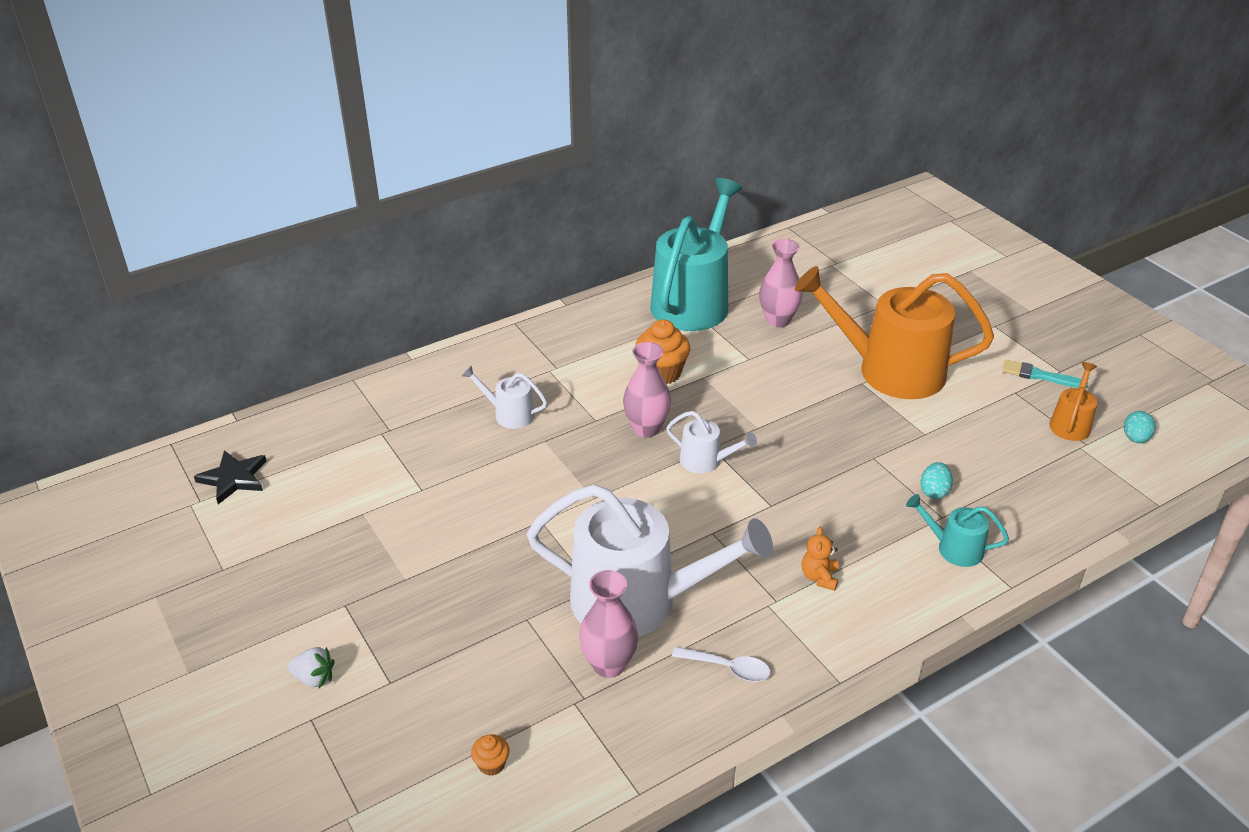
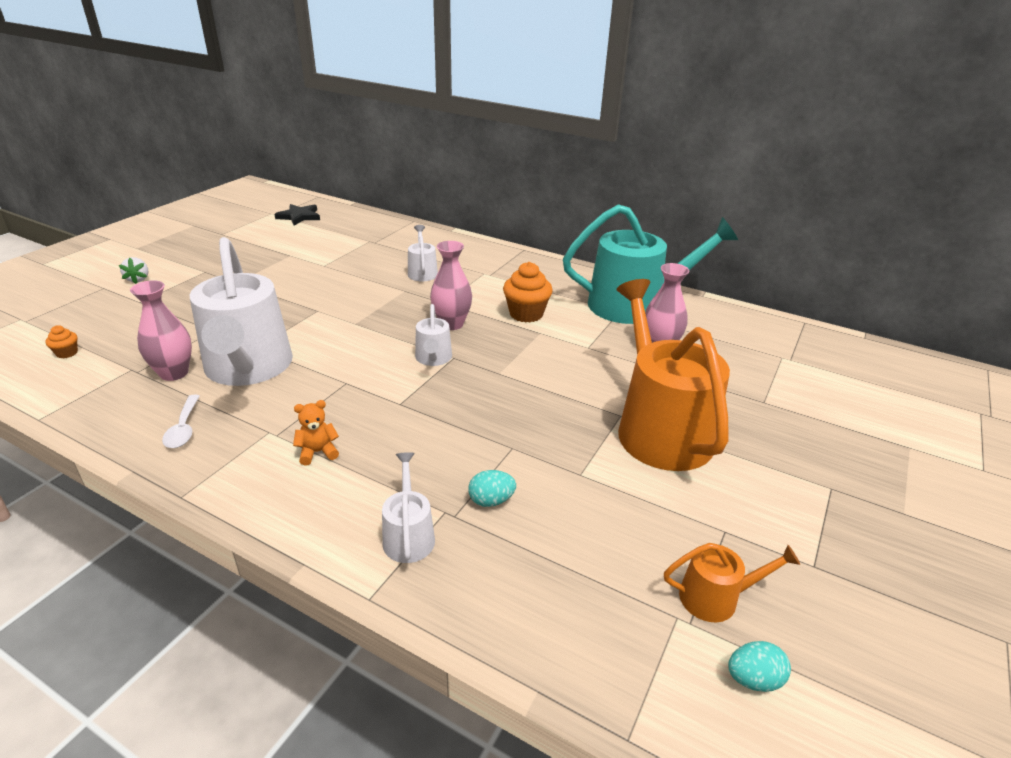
camera: 60 degrees right, 5 degrees down
(954, 548) = (408, 536): turquoise watering can -> white watering can
(1039, 375) = (781, 547): turquoise brush -> none

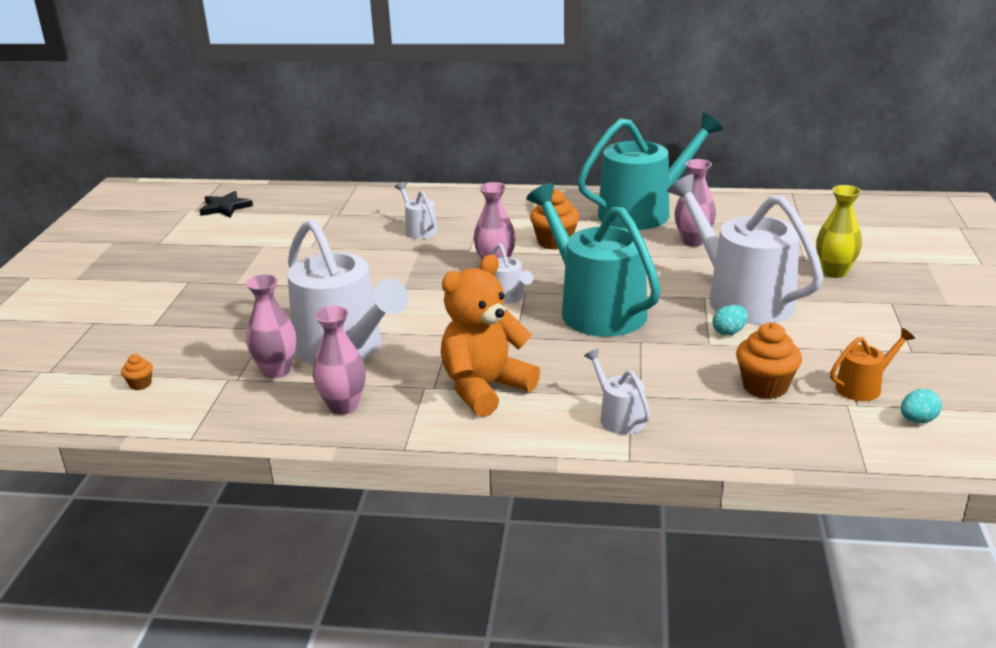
camera: 20 degrees left, 5 degrees down
(138, 279) = (123, 306): white strawberry -> none
(184, 428) = (343, 406): white spoon -> pink vase
(318, 452) = (485, 388): orange teddy bear -> orange teddy bear, size x2.45
(491, 501) = (659, 379): turquoise egg -> turquoise egg (729, 332)
(501, 396) = (596, 309): none -> turquoise watering can
(597, 553) = (765, 386): none -> orange cupcake
(660, 428) = (742, 298): orange watering can -> white watering can
(788, 427) = (834, 272): none -> yellow vase

